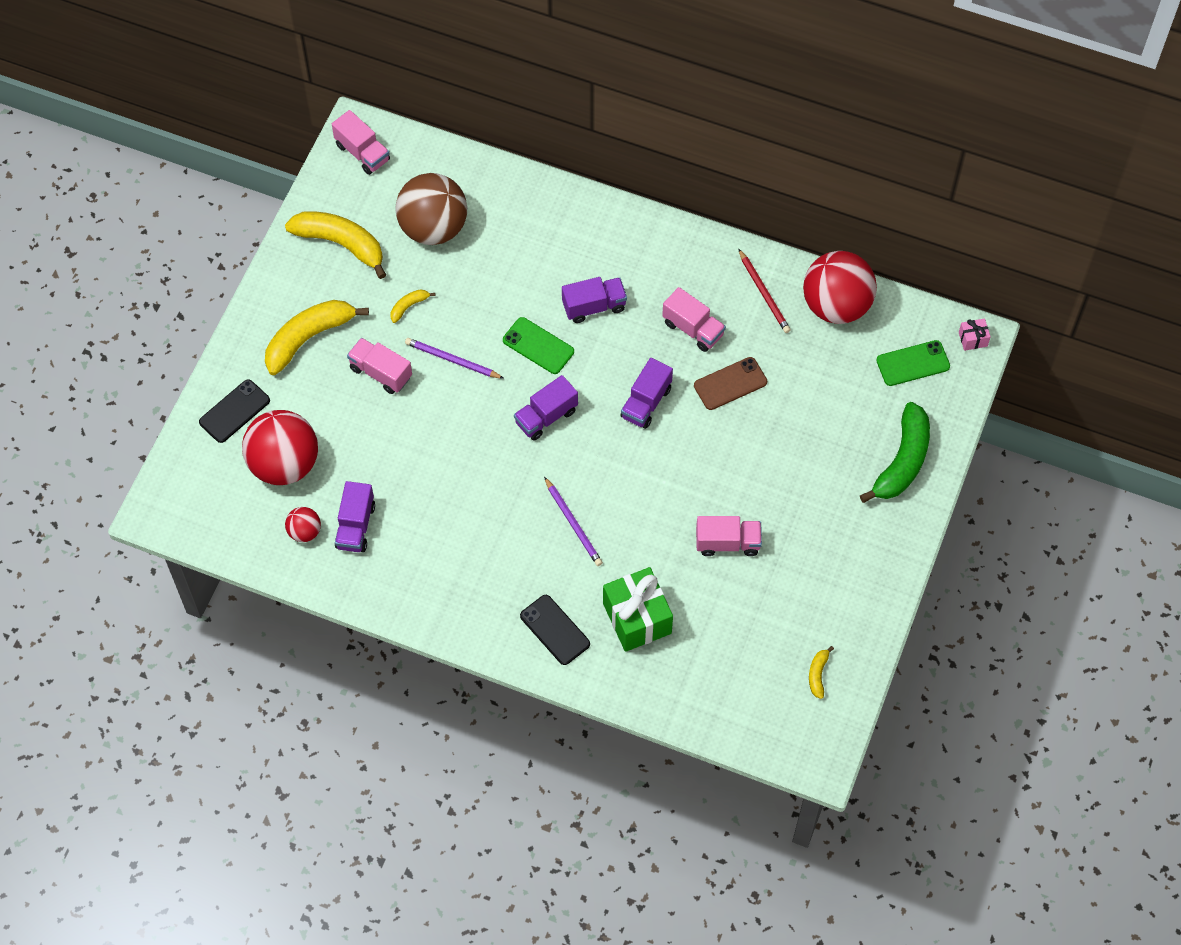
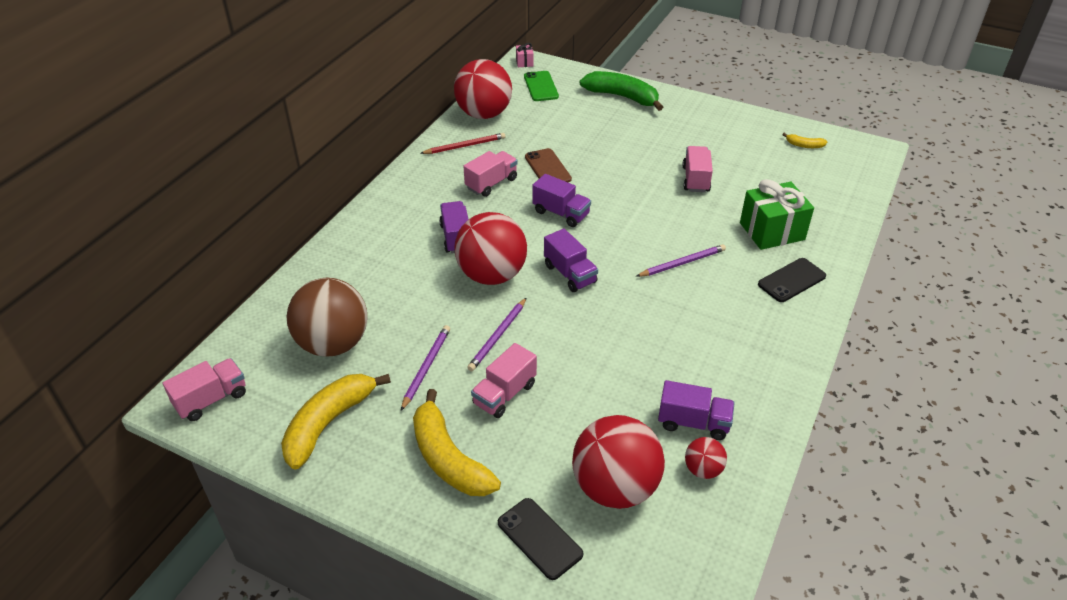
camera: 85 degrees left, 20 degrees down
(409, 306) = (426, 367): yellow banana -> purple pencil
(538, 346) = (492, 275): green phone -> red ball

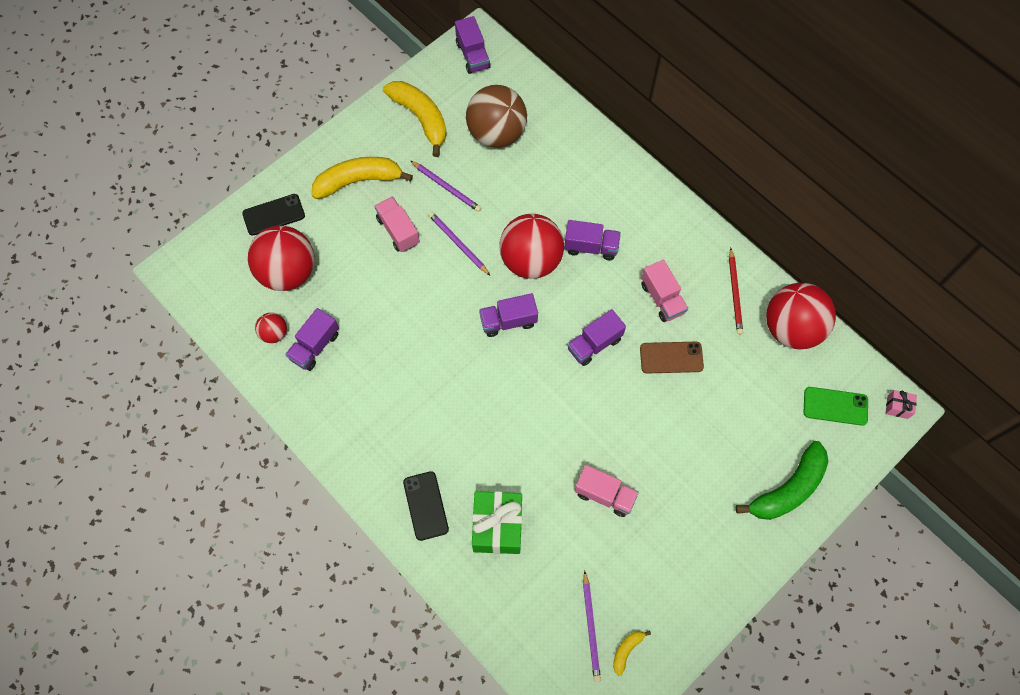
camera: 110 degrees right, 25 degrees up
(211, 399) = (473, 55): pink truck -> purple truck
(682, 263) = (486, 420): purple pencil -> purple pencil (591, 627)

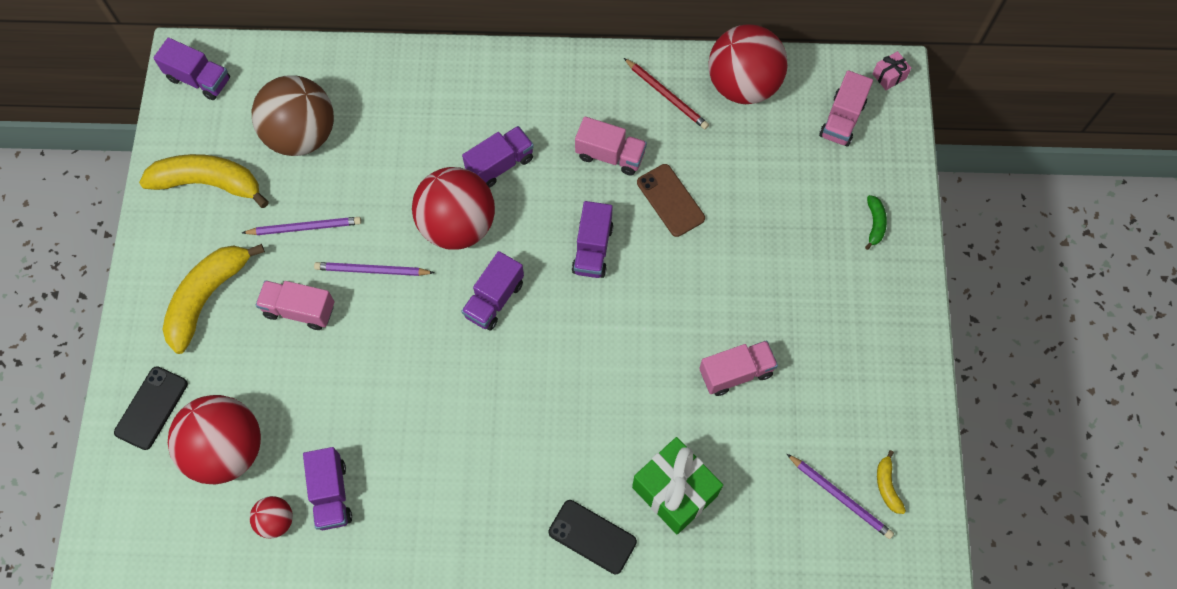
camera: 45 degrees left, 0 degrees up
(671, 357) = (670, 200): brown phone -> brown phone turned 75 degrees counterclockwise
(788, 489) = (875, 224): green banana -> green banana, size x0.45
(835, 406) = (842, 119): green phone -> pink truck

